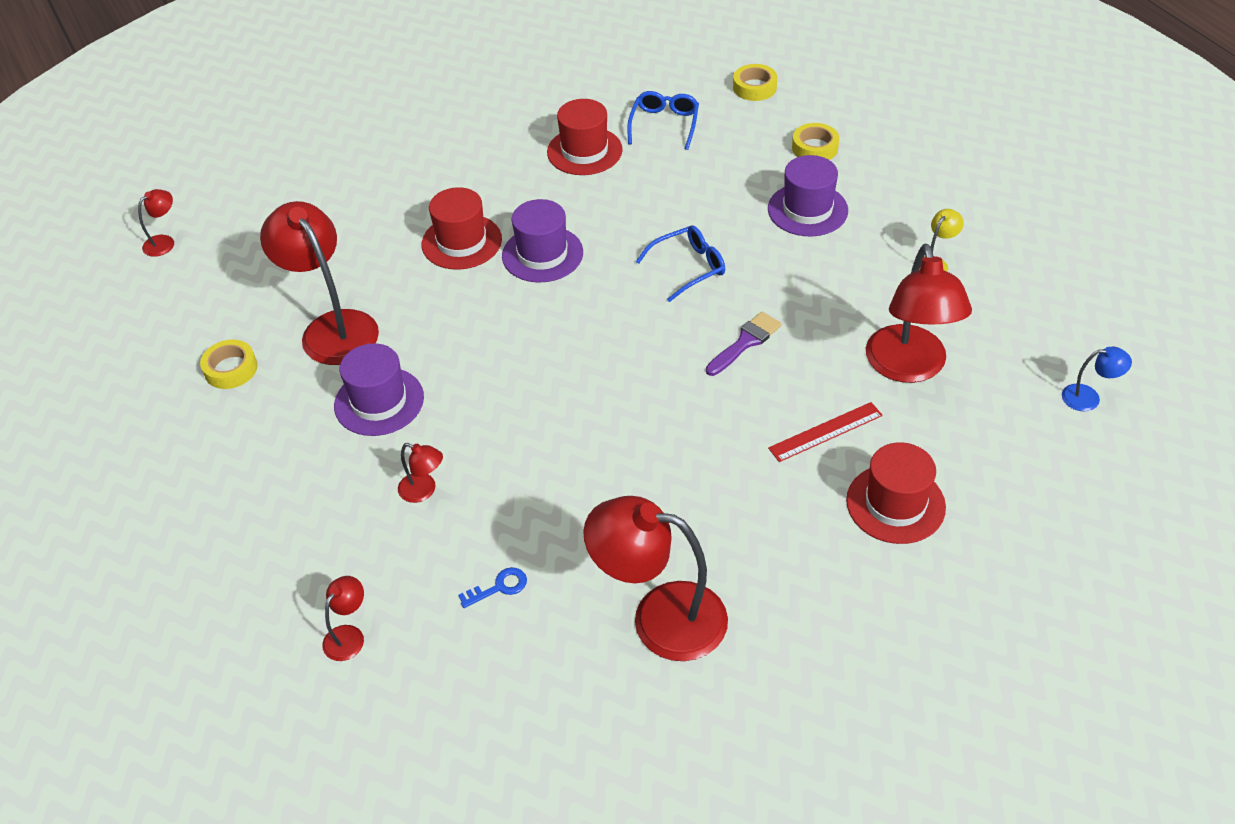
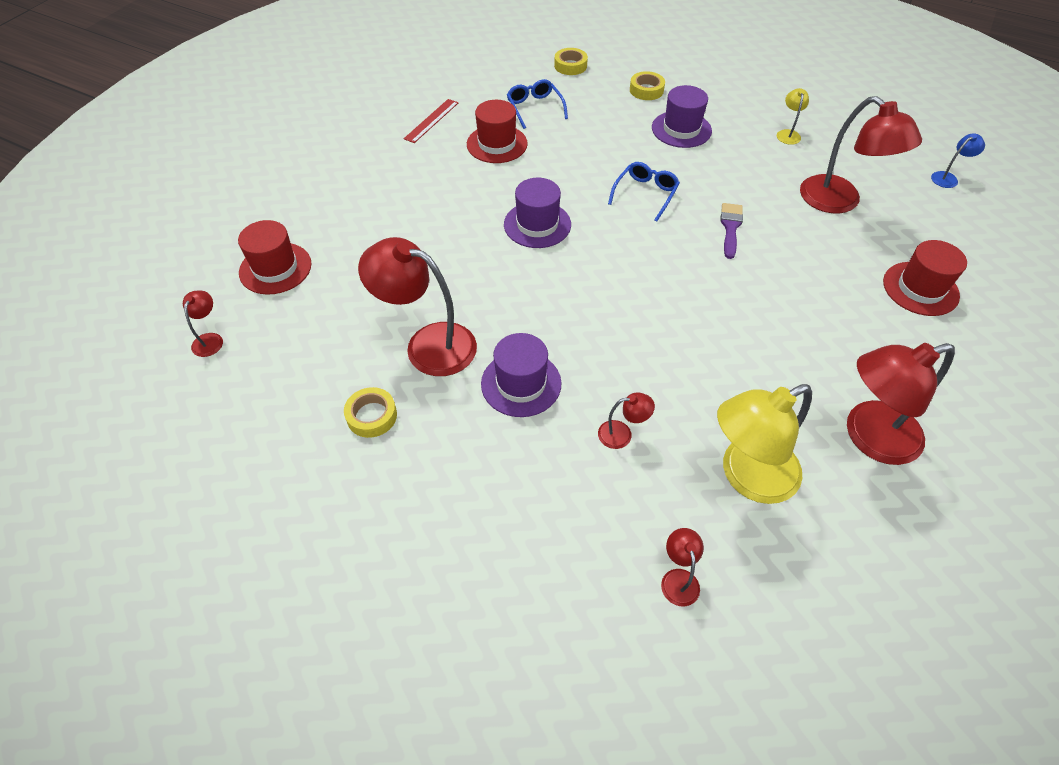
camera: 35 degrees left, 5 degrees up
(461, 242) = (468, 239): red hat -> red hat (275, 268)
(499, 587) = (747, 476): blue key -> yellow lamp
(825, 432) = (836, 263): red ruler -> red ruler (431, 120)

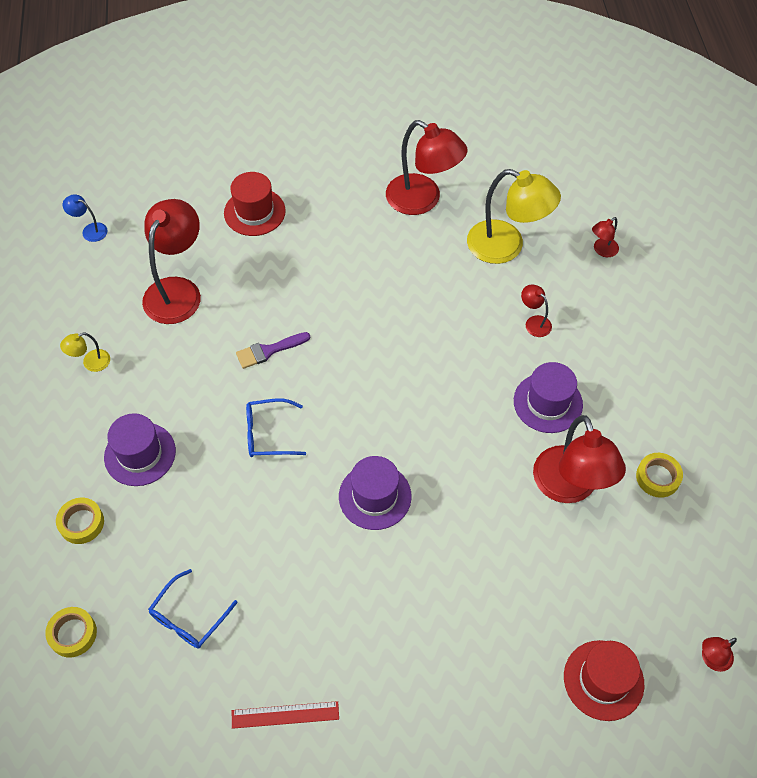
camera: 125 degrees left, 5 degrees up
(497, 144) = (281, 612): red hat -> none

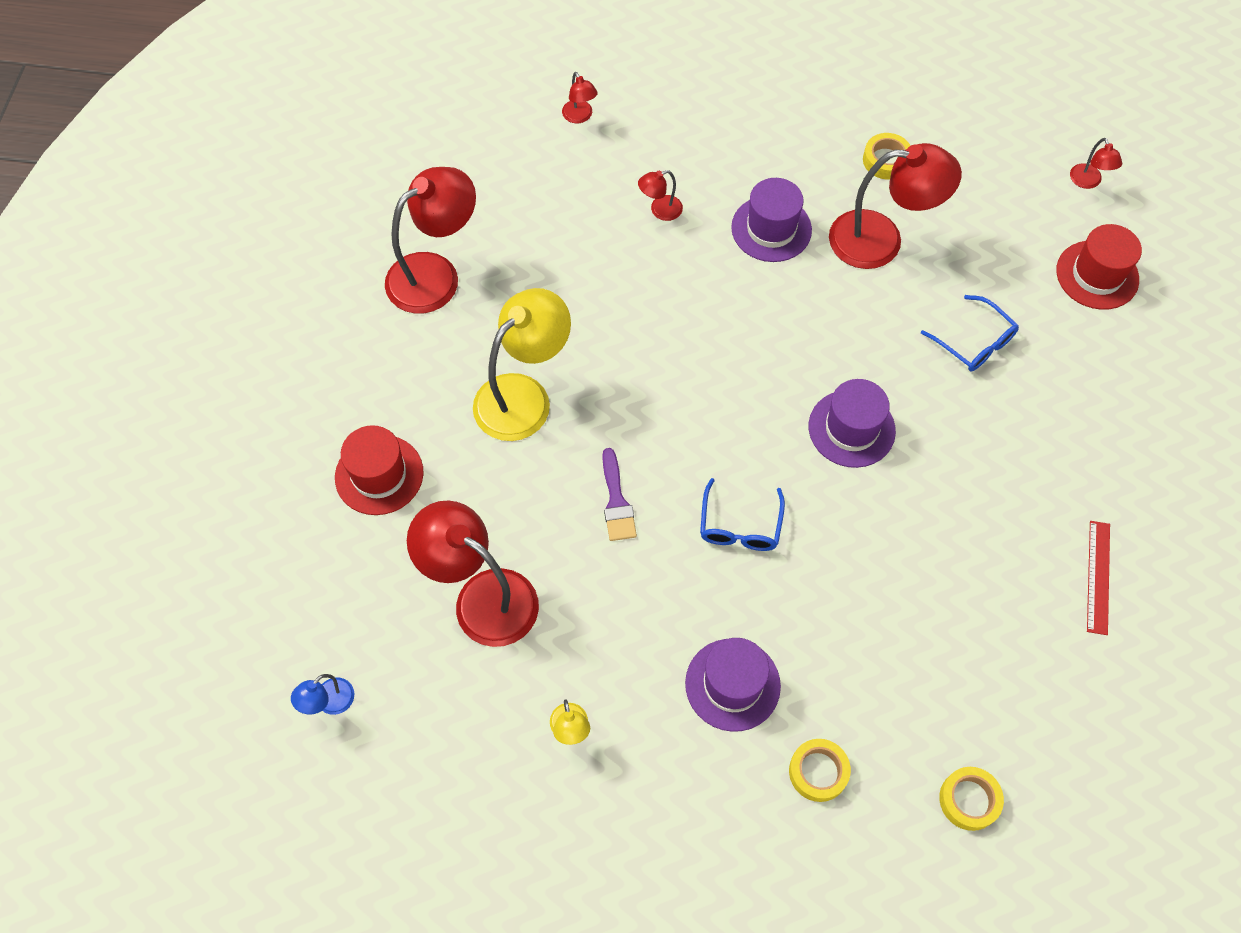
camera: 75 degrees left, 5 degrees up
(189, 617) = (968, 659): blue glasses -> blue glasses (974, 342)
(506, 247) = (541, 206): yellow lamp -> yellow lamp (523, 396)

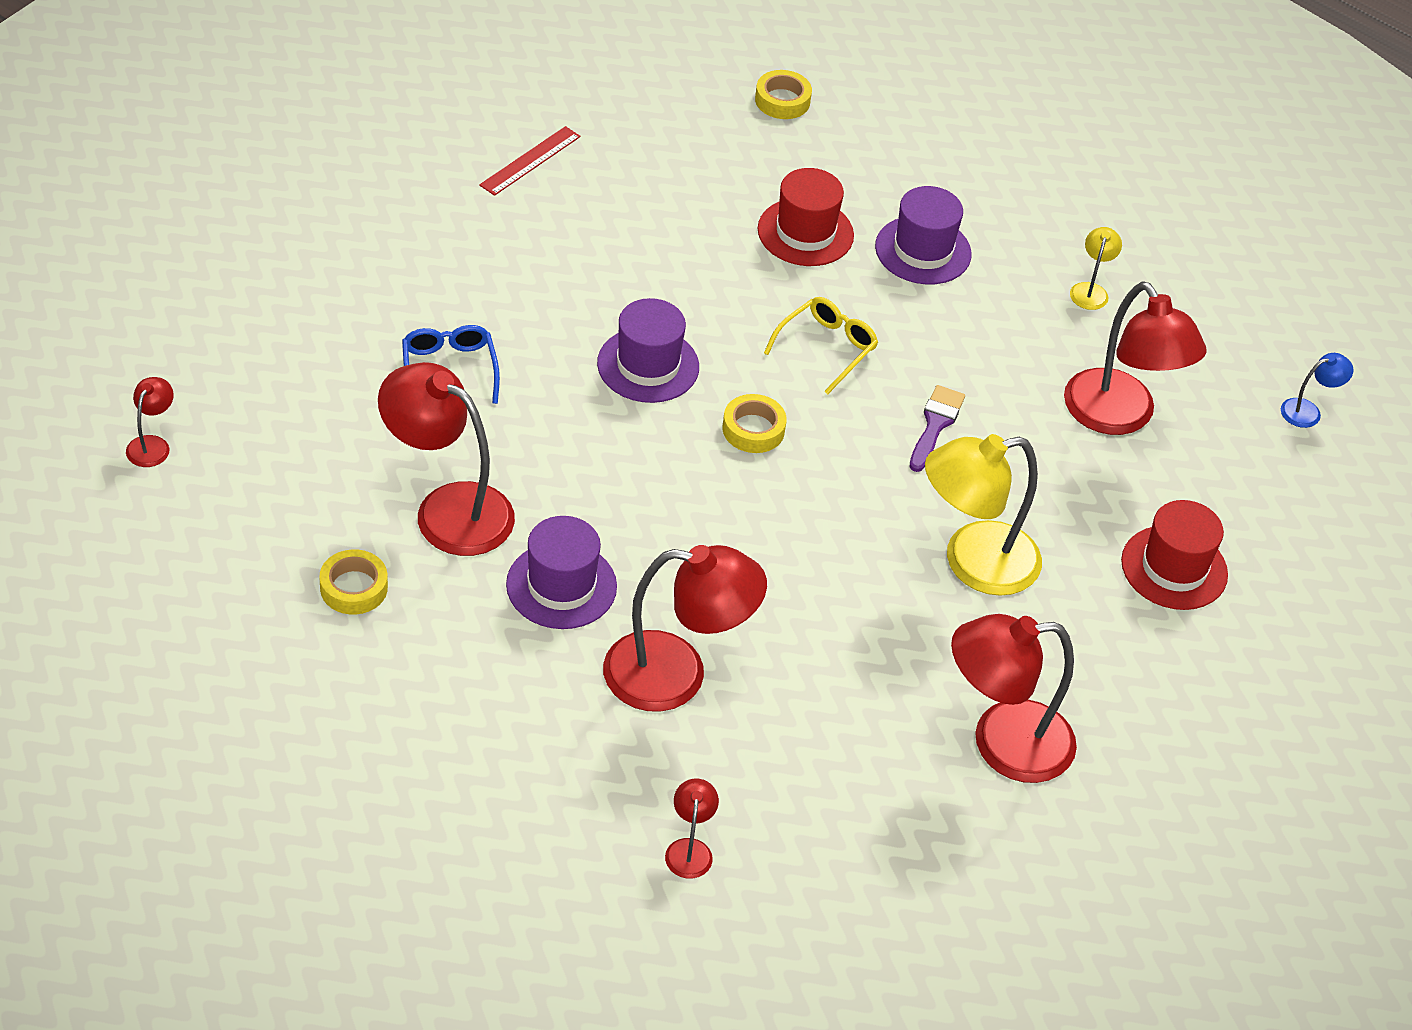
camera: 155 degrees left, 15 degrees down
(660, 210) = (676, 675): red lamp -> red lamp, size x2.24
(740, 525) = (826, 349): blue glasses -> yellow glasses
(818, 772) = (892, 170): yellow tape -> yellow tape (753, 429)
(1097, 275) = (253, 359): red hat -> red hat (805, 232)

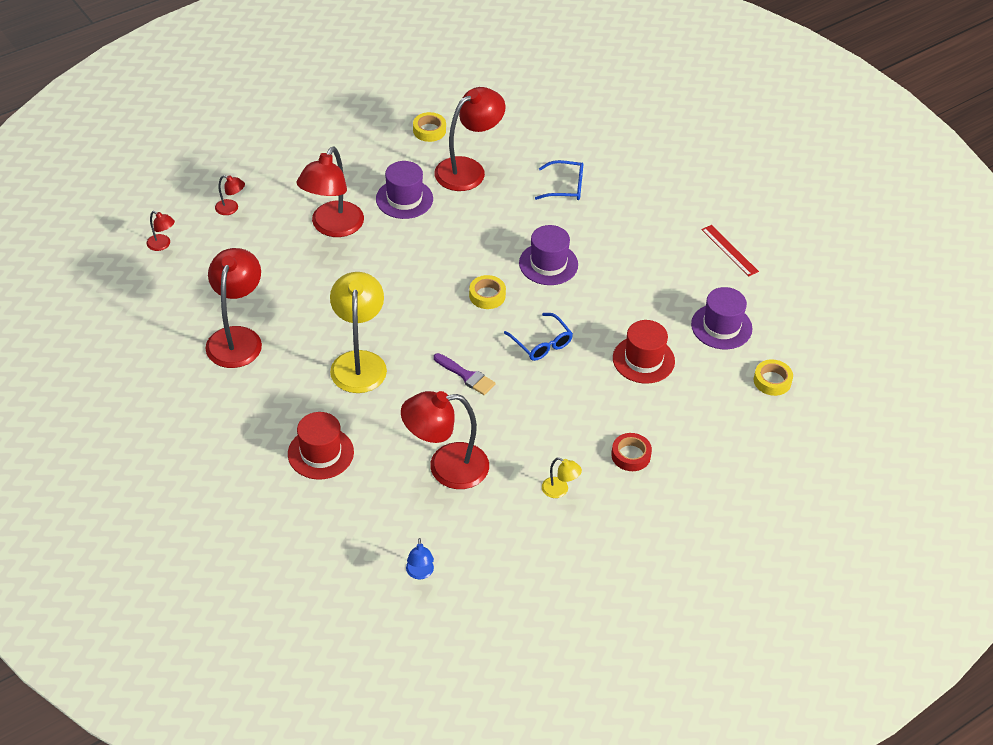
camera: 110 degrees right, 0 degrees up
(152, 444) = (542, 81): red lamp -> red lamp (162, 245)
(826, 349) = (541, 343): yellow glasses -> blue glasses
(923, 250) = (615, 413): purple hat -> purple hat (721, 326)
(990, 227) = (631, 455): none -> red tape

